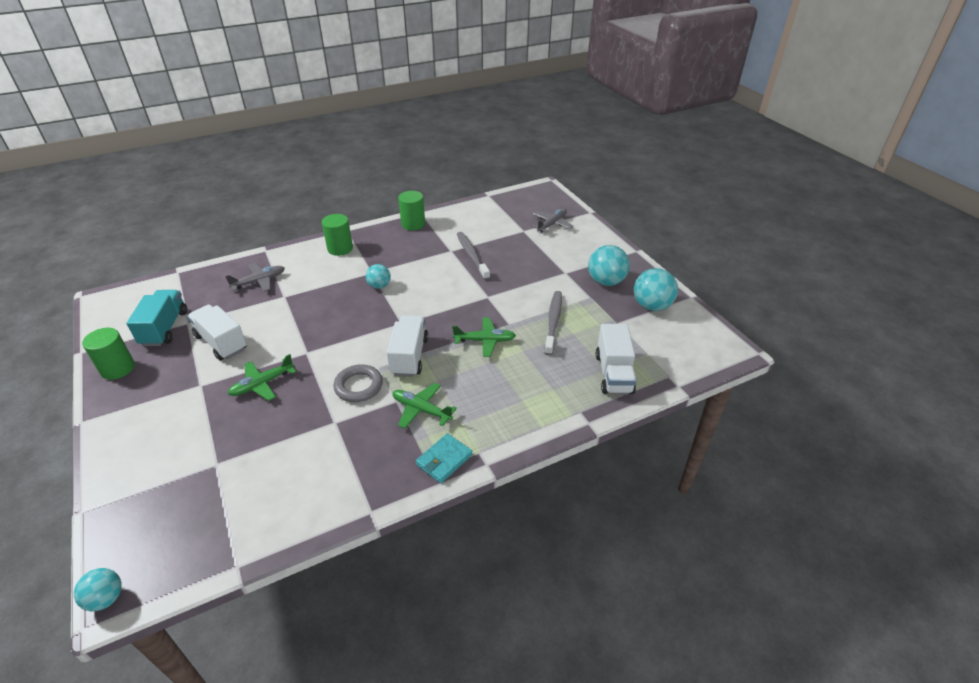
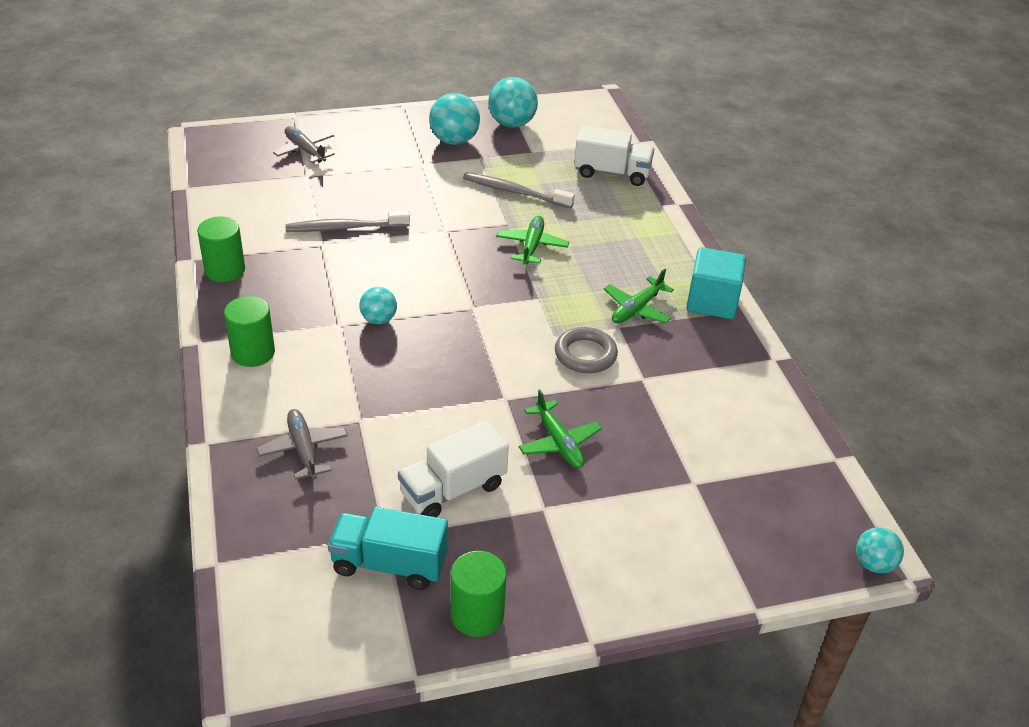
camera: 80 degrees left, 0 degrees up
(409, 356) = (542, 308): white truck -> none
(444, 460) = (712, 302): turquoise wallet -> turquoise cube

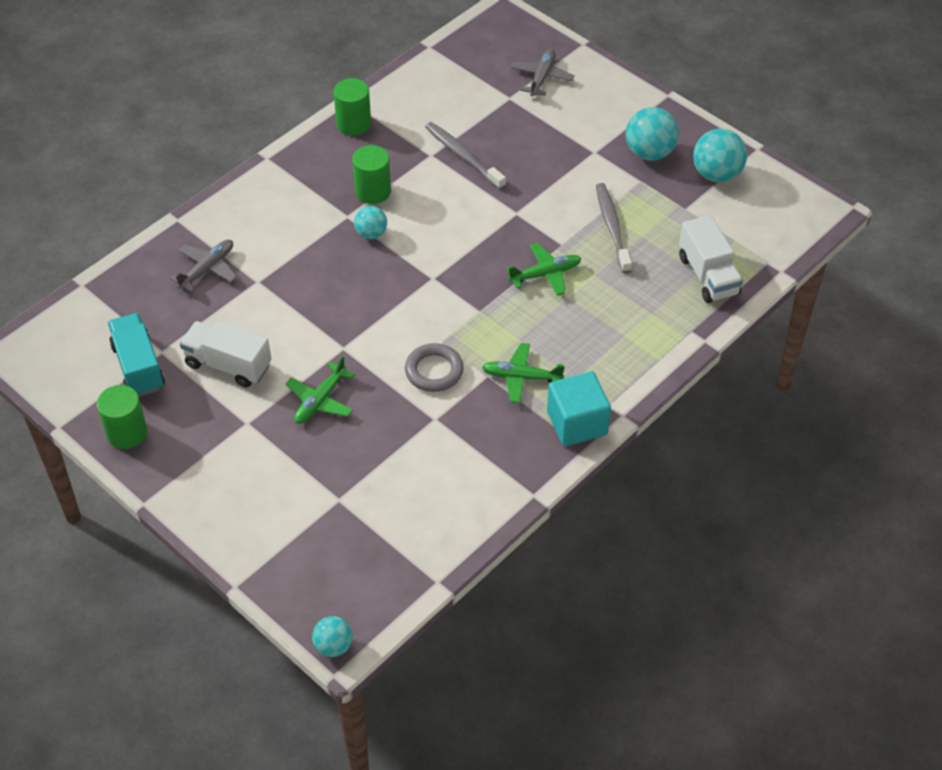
camera: 60 degrees right, 10 degrees up
(253, 353) = (279, 190): green cylinder -> green cylinder (373, 191)

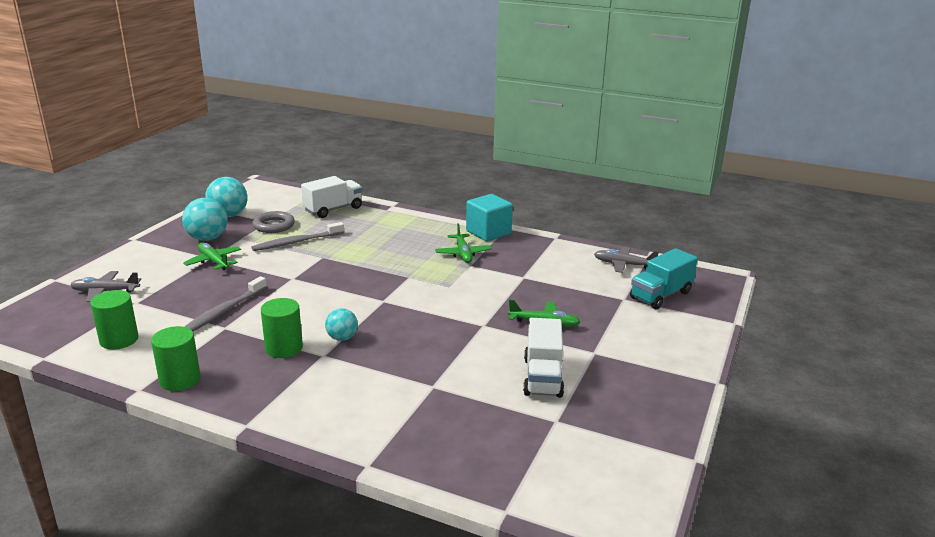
camera: 110 degrees left, 25 degrees down
(127, 433) = (661, 413): green cylinder -> green cylinder (119, 340)
(138, 367) = (585, 430): turquoise truck -> turquoise truck (661, 295)
(207, 269) = (432, 422): grey plane -> grey plane (623, 265)
(333, 646) = (730, 279): turquoise ball -> none
(434, 371) = (480, 284): grey ring -> grey ring (274, 225)
(545, 274) = (357, 258): green plane -> green plane (214, 261)

